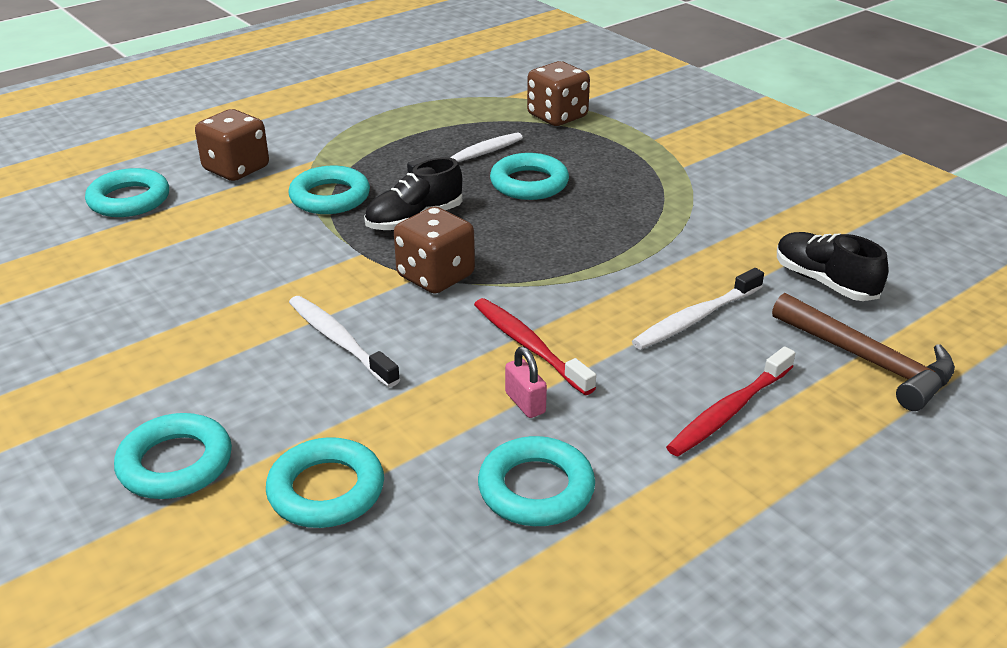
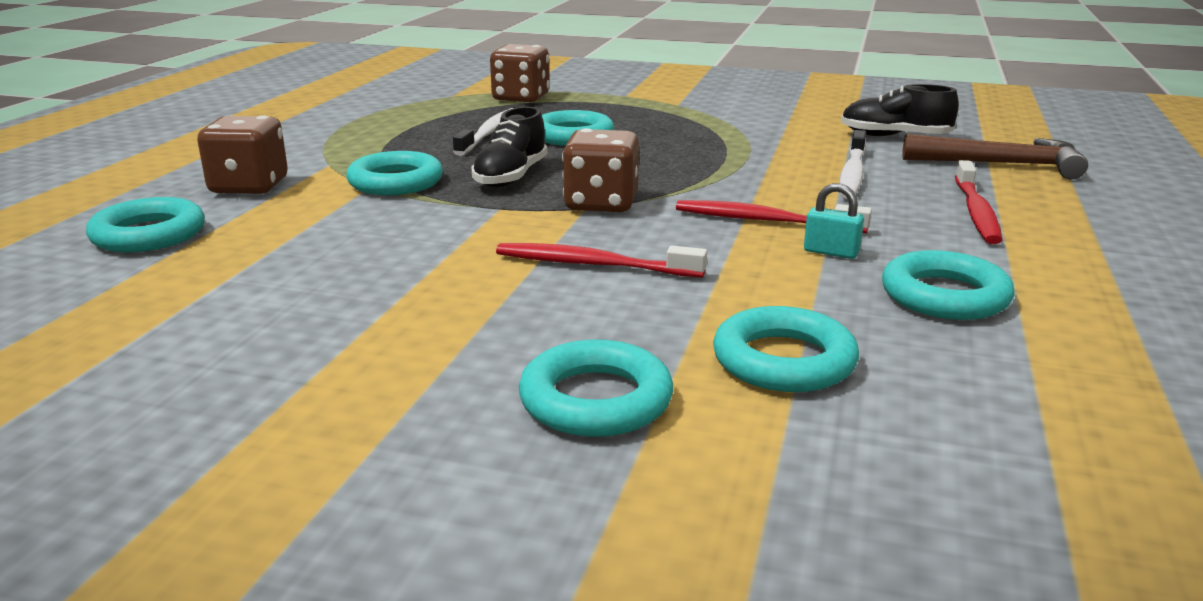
camera: 35 degrees left, 10 degrees down
(339, 341) = (593, 265): white toothbrush -> red toothbrush
(525, 403) = (831, 252): pink padlock -> turquoise padlock

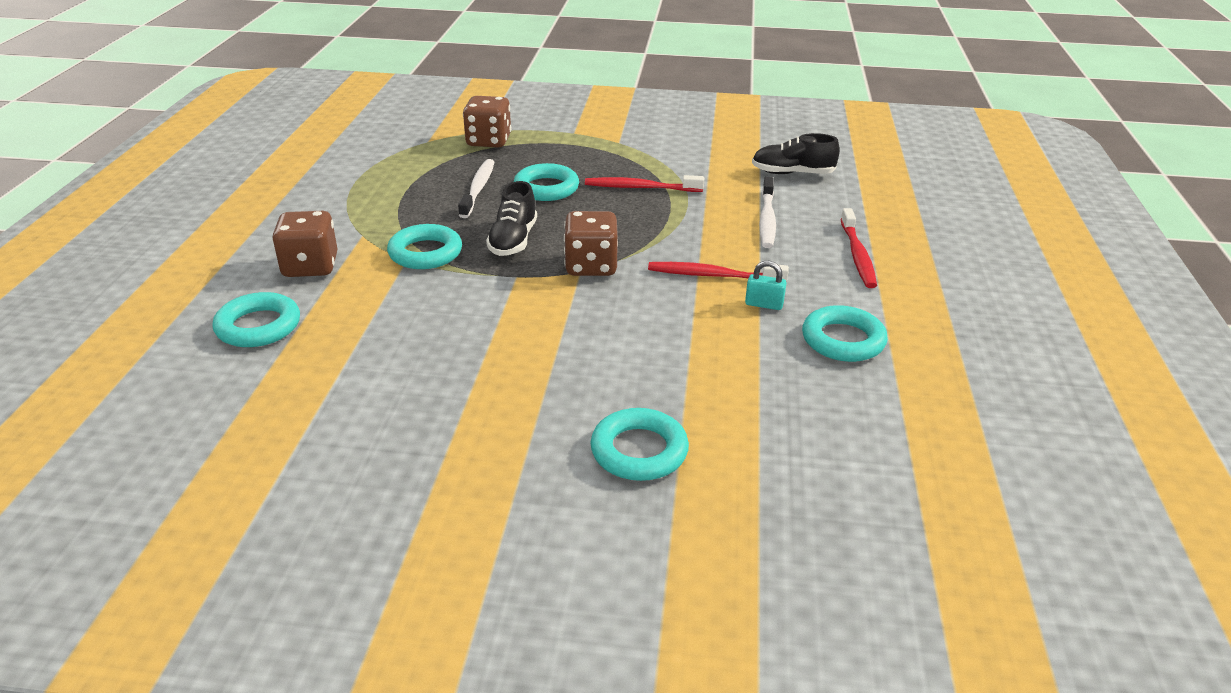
camera: 10 degrees left, 10 degrees up
(593, 265) = (603, 330): red toothbrush -> red toothbrush (640, 188)
(783, 360) = (749, 407): turquoise ring -> none
(1001, 164) = (871, 201): brown hammer -> none

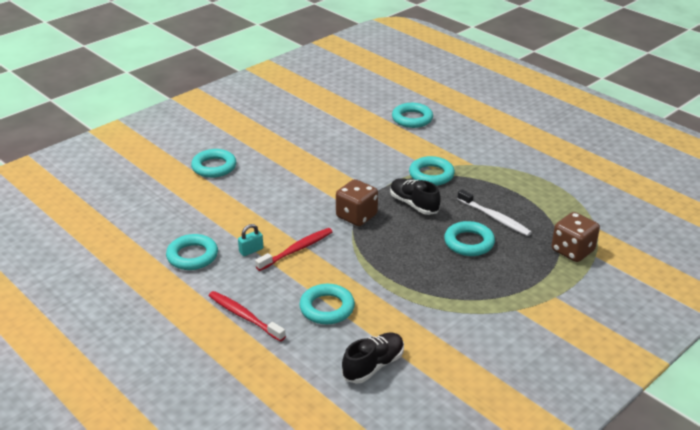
camera: 130 degrees right, 0 degrees up
(310, 266) = (454, 142): brown dice -> none
(640, 188) = (429, 280): red toothbrush -> none
(767, 219) = (327, 308): white toothbrush -> turquoise ring

